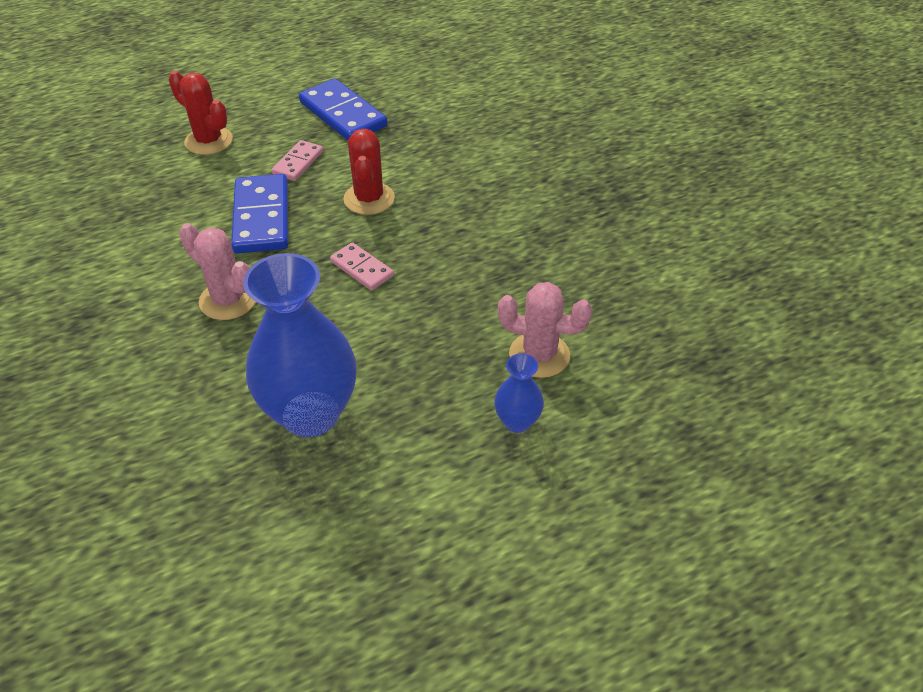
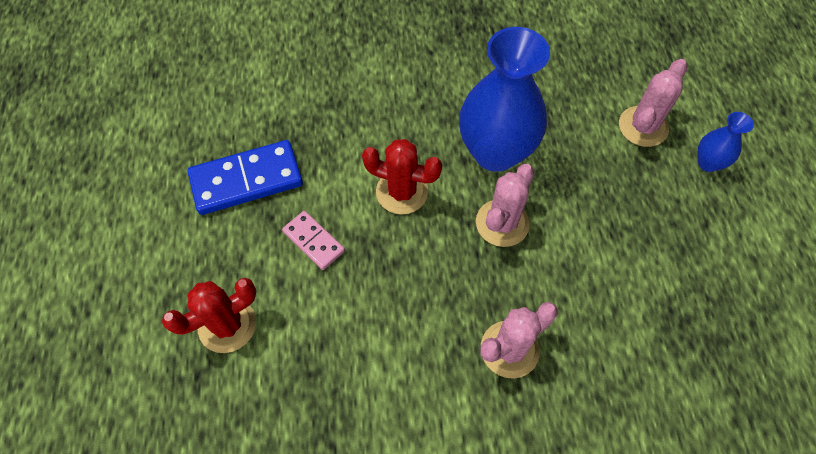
camera: 70 degrees left, 15 degrees up
(262, 217) = (392, 294): blue domino -> none
(311, 414) = (673, 306): blue vase -> blue vase (495, 152)
(362, 269) = (502, 223): pink domino -> pink cactus

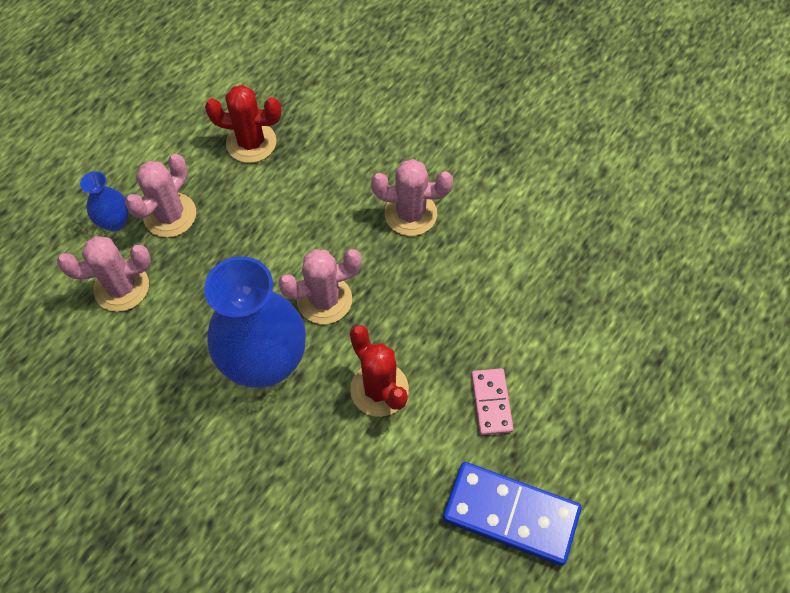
camera: 140 degrees left, 0 degrees up
(227, 325) = (612, 384): red cactus -> red cactus (251, 142)
(681, 197) = (170, 215): none -> pink cactus

